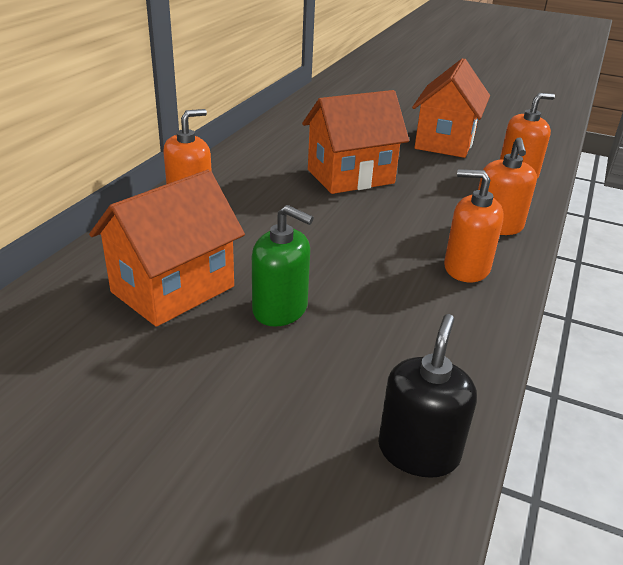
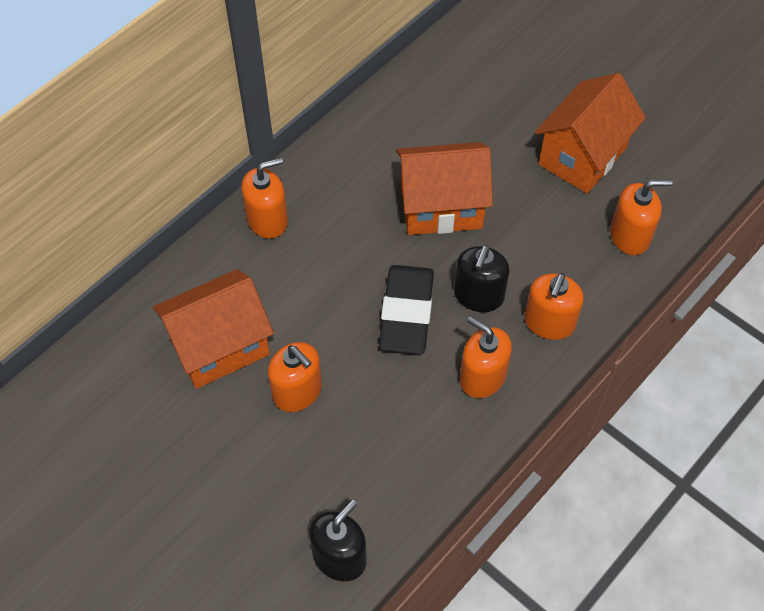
camera: 20 degrees right, 25 degrees up
(280, 309) = (297, 391): green soap dispenser -> orange soap dispenser
(362, 238) = (407, 313): none -> black eraser
(421, 219) = (478, 295): none -> black soap dispenser

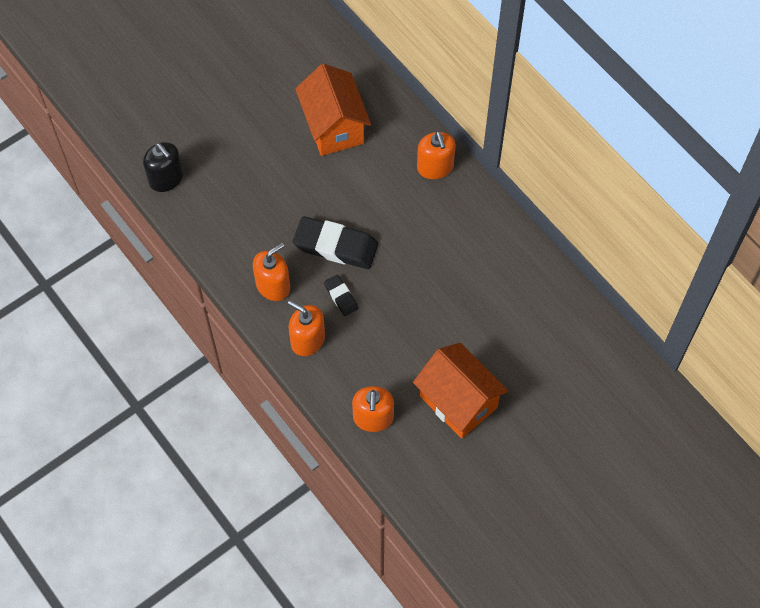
camera: 100 degrees right, 5 degrees up
(297, 391) = (288, 169): orange soap dispenser -> none
(441, 207) = (425, 286): orange house -> none
(478, 295) = (341, 297): black soap dispenser -> black eraser

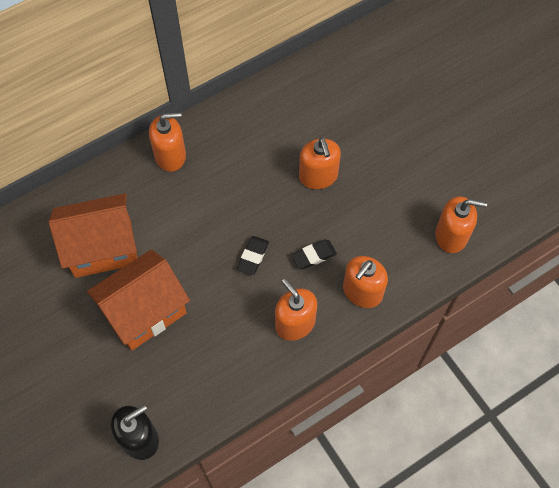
camera: 85 degrees left, 0 degrees up
(335, 246) = (253, 257): black eraser -> black eraser, size x0.50
(427, 295) = (318, 176): none -> orange soap dispenser
(458, 402) = (434, 160): orange house -> orange house (145, 312)

